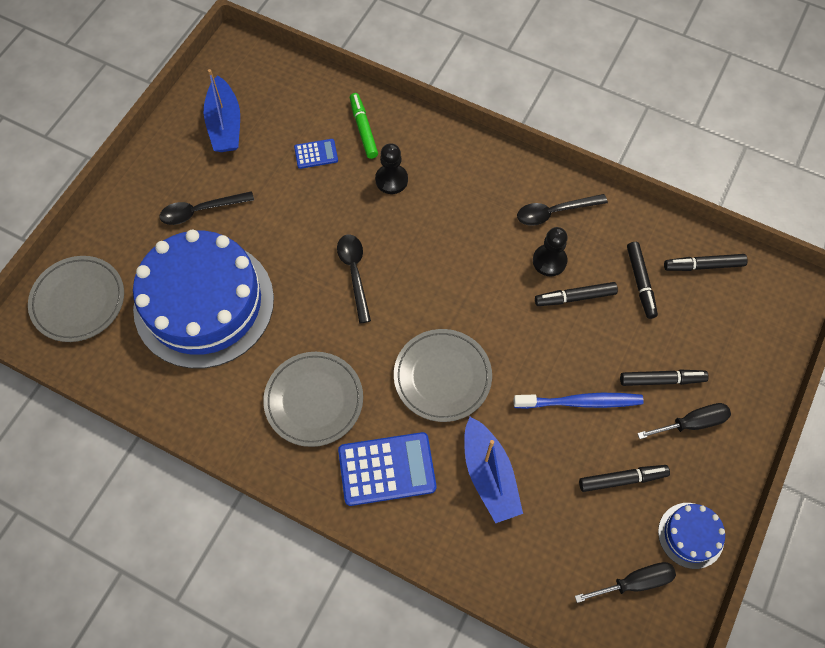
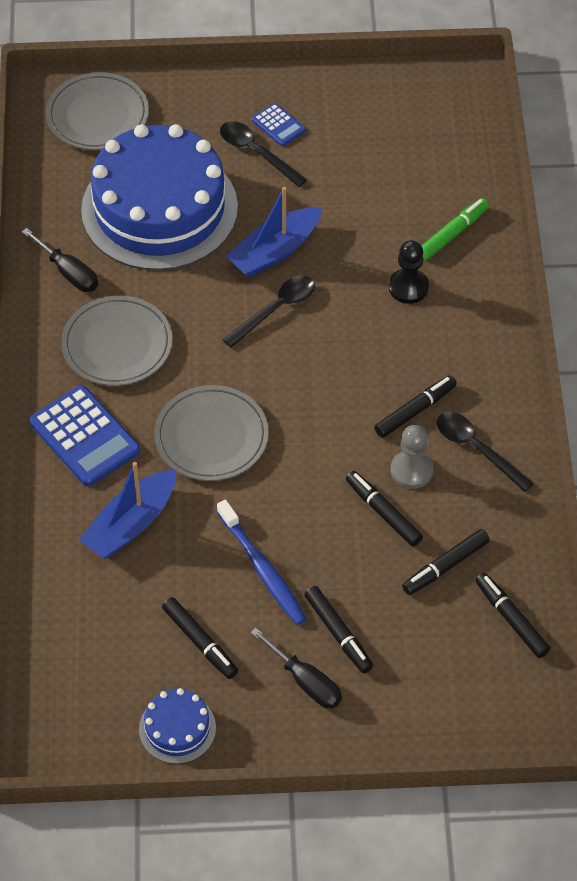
camera: 60 degrees right, 10 degrees down
(225, 124) = (369, 119): blue boat -> blue boat (275, 251)
(316, 154) = (391, 209): blue calculator -> blue calculator (278, 125)
(500, 232) = (415, 410): none -> black marker
(549, 261) = (411, 470): black pawn -> grey pawn
(635, 582) = (96, 697): black screwdriver -> black screwdriver (68, 273)

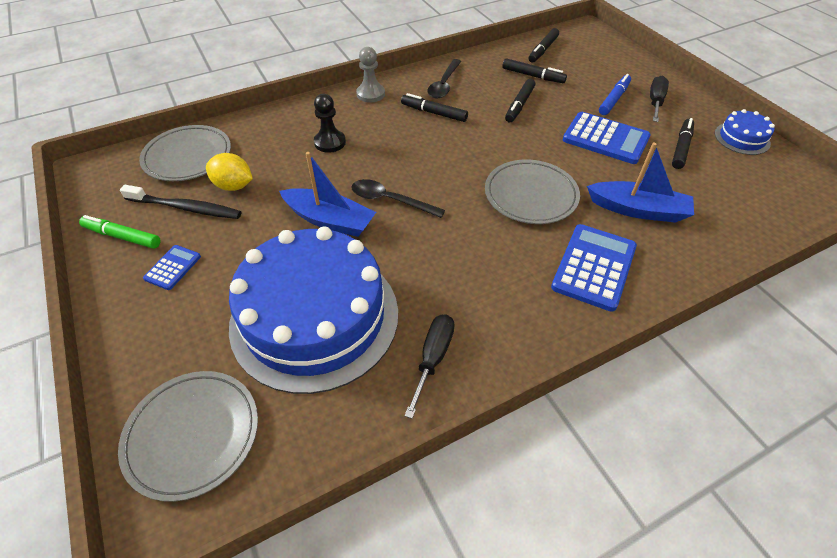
camera: 115 degrees left, 5 degrees down
(117, 344) = (490, 284): grey plate -> grey plate (188, 157)
(256, 153) = (215, 271): black spoon -> none
(262, 569) = (605, 139): blue toothbrush -> blue calculator
(338, 633) = (613, 99): black marker -> blue marker
(359, 145) = (186, 208): none -> black toothbrush
(374, 187) = (234, 186): none -> yellow lemon
(411, 470) = (480, 103): grey pawn -> grey pawn (370, 94)
(453, 233) = (267, 136): green marker -> green marker (122, 237)

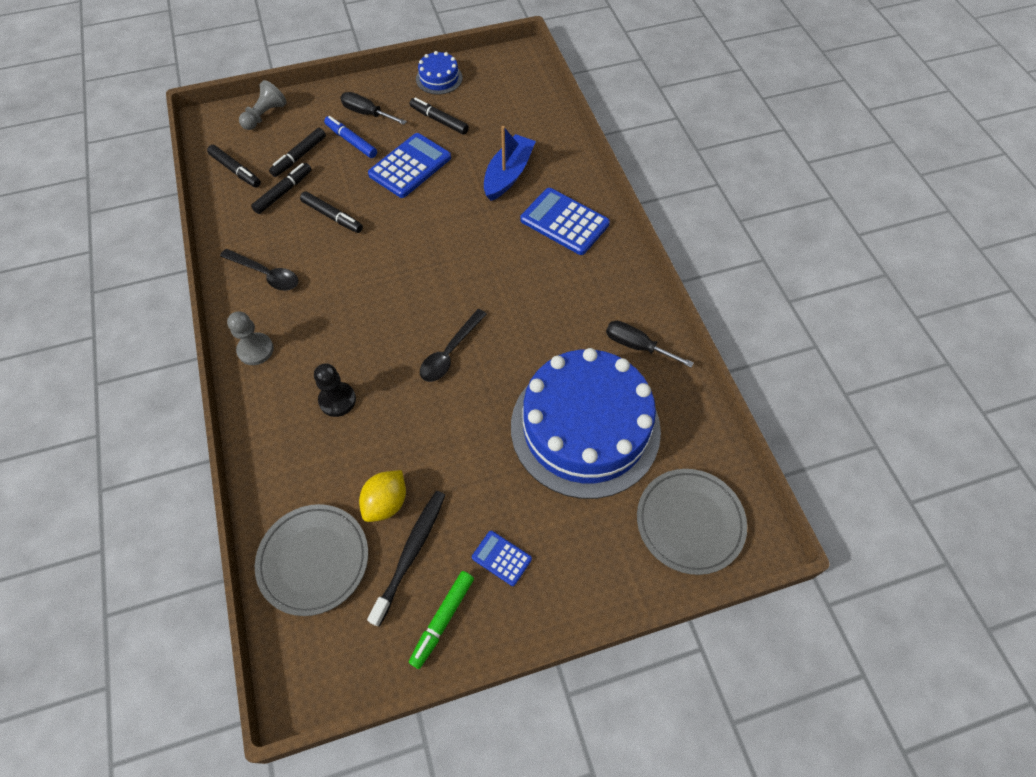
camera: 80 degrees left, 10 degrees up
(330, 220) = (465, 408): blue boat -> none
(434, 113) = (318, 293): black marker -> black marker (299, 156)
(530, 195) = (471, 241): grey plate -> none
(611, 51) = (265, 115): none -> grey pawn

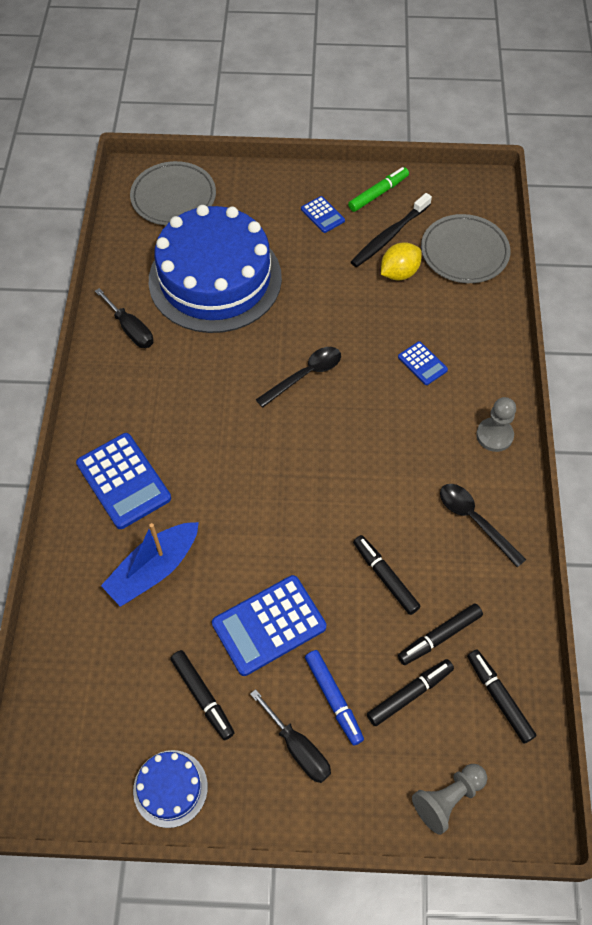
camera: 160 degrees left, 0 degrees up
(337, 400) = (422, 363): black pawn -> blue calculator

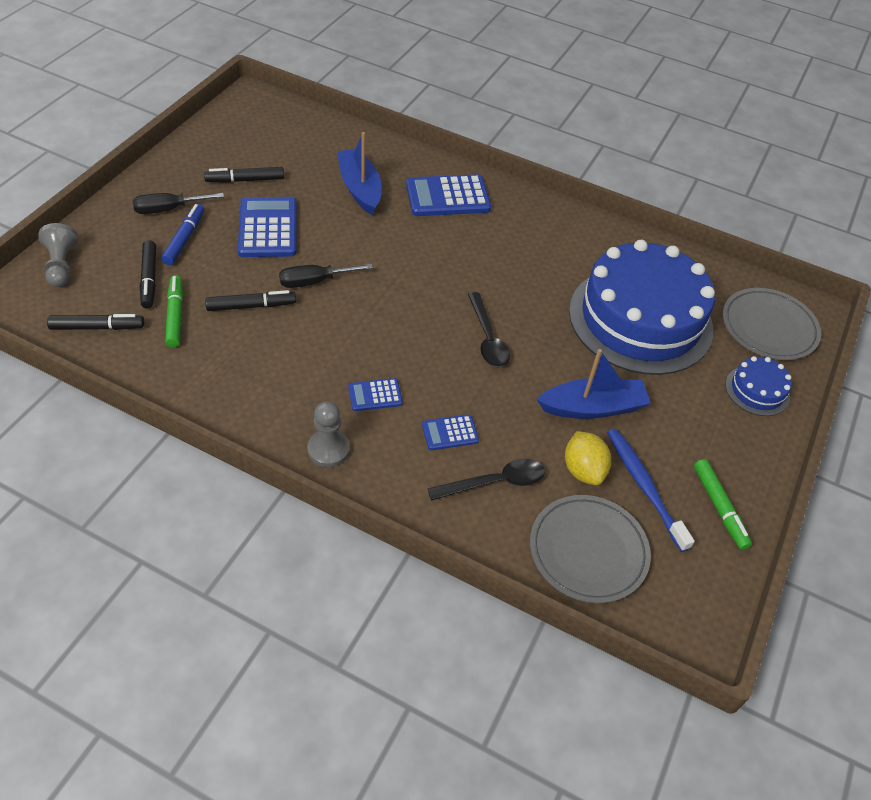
camera: 110 degrees right, 10 degrees down
(131, 329) = (603, 246): black screwdriver -> black screwdriver (314, 281)
(170, 788) = (199, 148): blue cake -> blue cake (757, 390)
(322, 215) = (700, 439): blue calculator -> blue calculator (375, 395)
(333, 698) = (184, 239): blue marker -> blue marker turned 105 degrees clockwise
(335, 284) = (592, 407): none -> blue boat
(389, 236) = (644, 487): black toothbrush -> blue toothbrush
(439, 637) = (175, 315): black marker -> green marker
(474, 521) = (253, 388): black spoon -> black spoon (495, 482)

